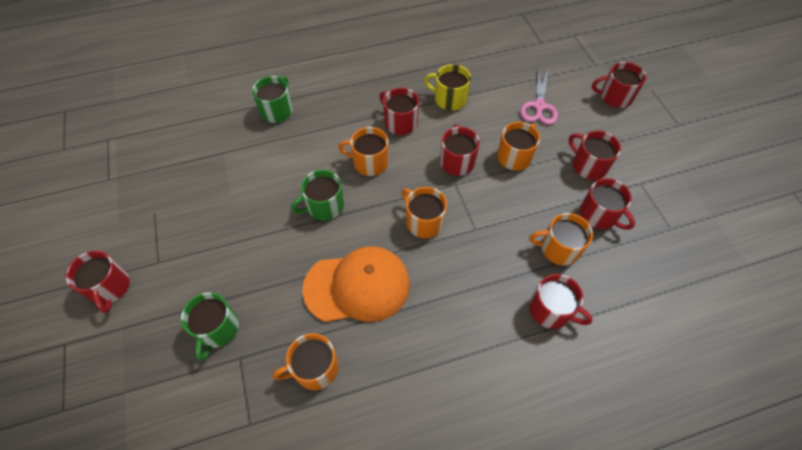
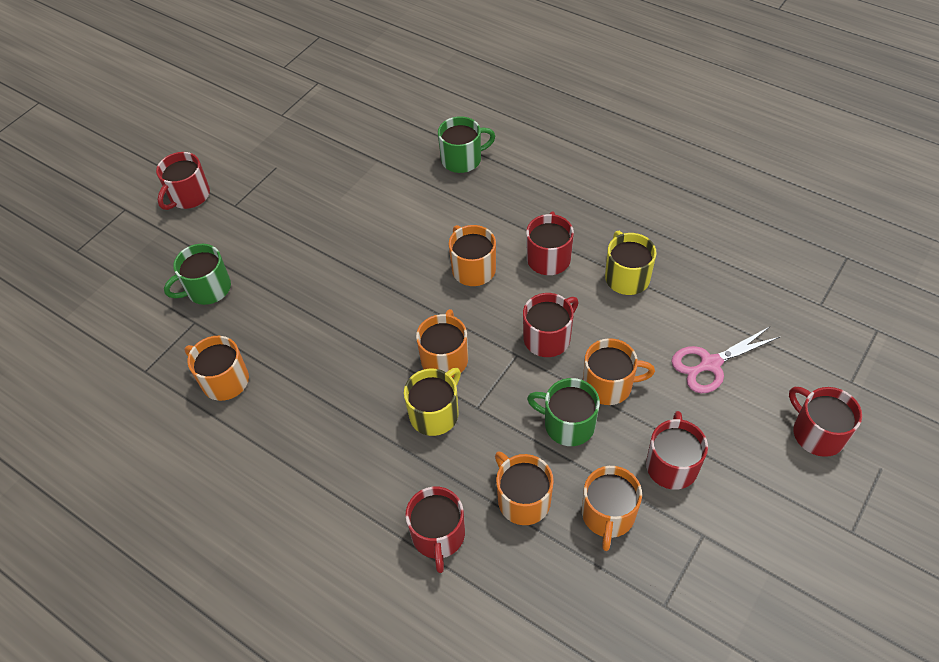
camera: 55 degrees right, 5 degrees down
(324, 206) = (389, 271): green mug -> green mug (567, 424)
(357, 286) = (327, 355): orange cap -> none
(460, 254) = (435, 413): none -> yellow mug
(599, 215) = (608, 515): red mug -> orange mug

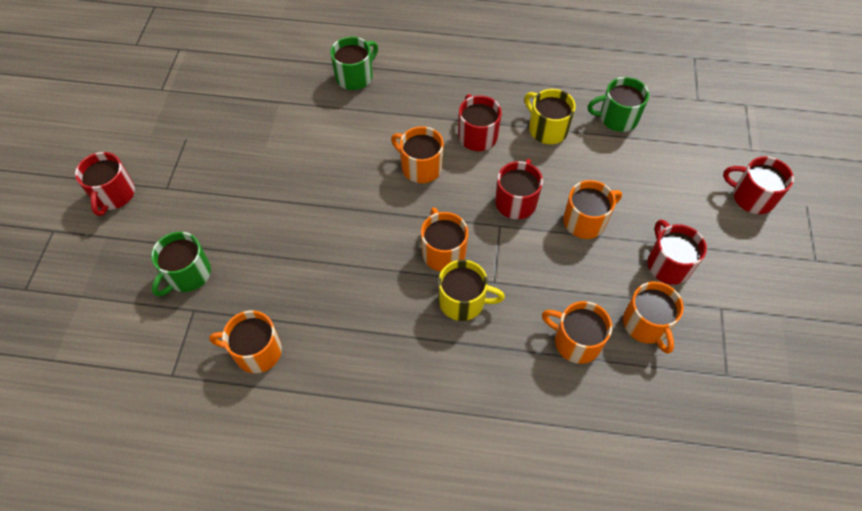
camera: 30 degrees left, 5 degrees up
(435, 413) = (463, 301): yellow mug -> yellow mug turned 90 degrees clockwise
(438, 536) = (527, 402): red mug -> none
(567, 424) = (573, 265): green mug -> green mug (617, 118)
(710, 364) = (649, 174): pink scissors -> none

